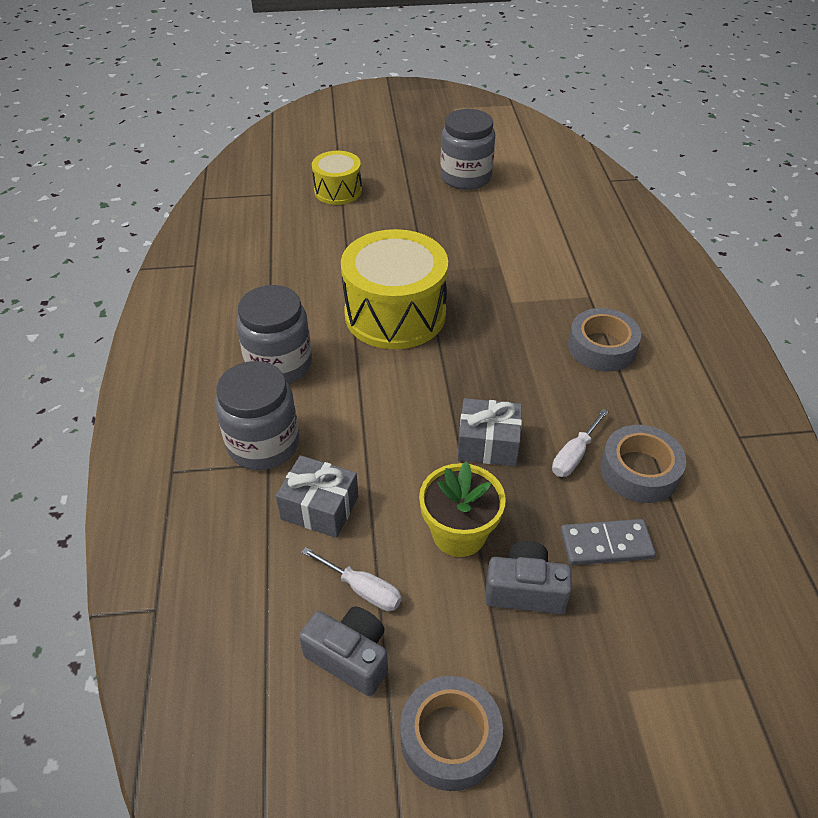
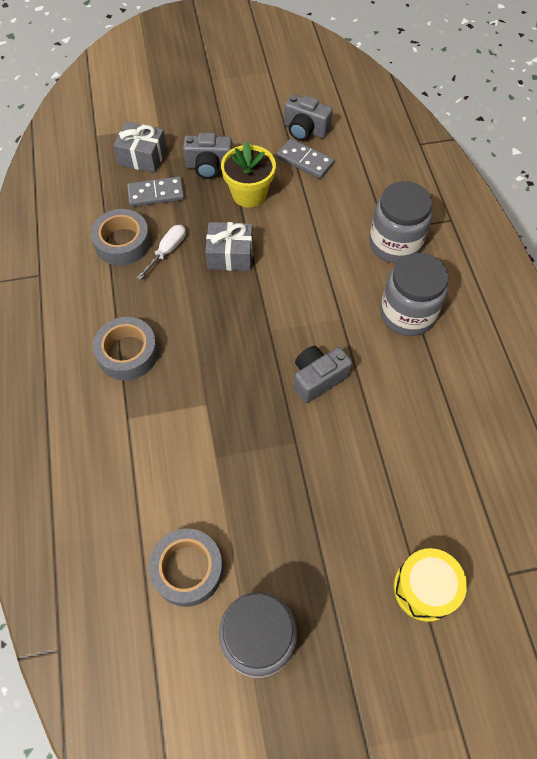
camera: 175 degrees right, 15 degrees up
(319, 508) = (342, 203): grey gift -> grey gift (142, 157)
(362, 589) = (305, 160): white screwdriver -> grey domino
(395, 314) = (318, 378): yellow drum -> grey camera
(450, 738) = (250, 103): grey tape -> grey tape (187, 569)

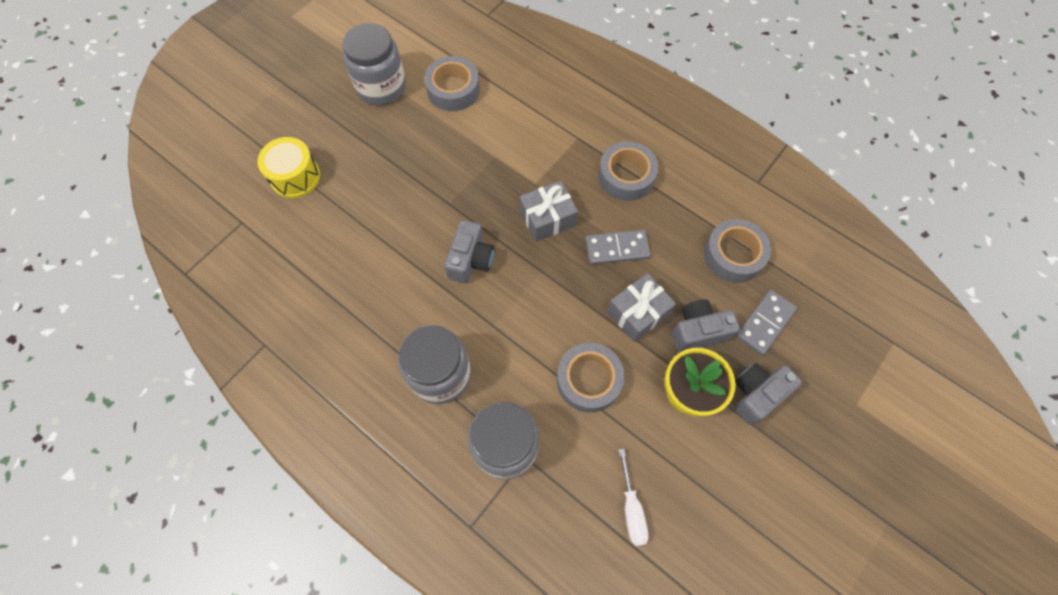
camera: 140 degrees right, 5 degrees up
(142, 157) = (824, 354): grey gift -> grey gift (547, 218)
(167, 251) = (691, 275): white screwdriver -> white screwdriver (631, 508)
(305, 130) = (718, 531): grey camera -> grey camera (698, 331)
(305, 160) = (677, 483): grey domino -> grey domino (617, 249)
(305, 241) = (588, 380): none -> grey tape

